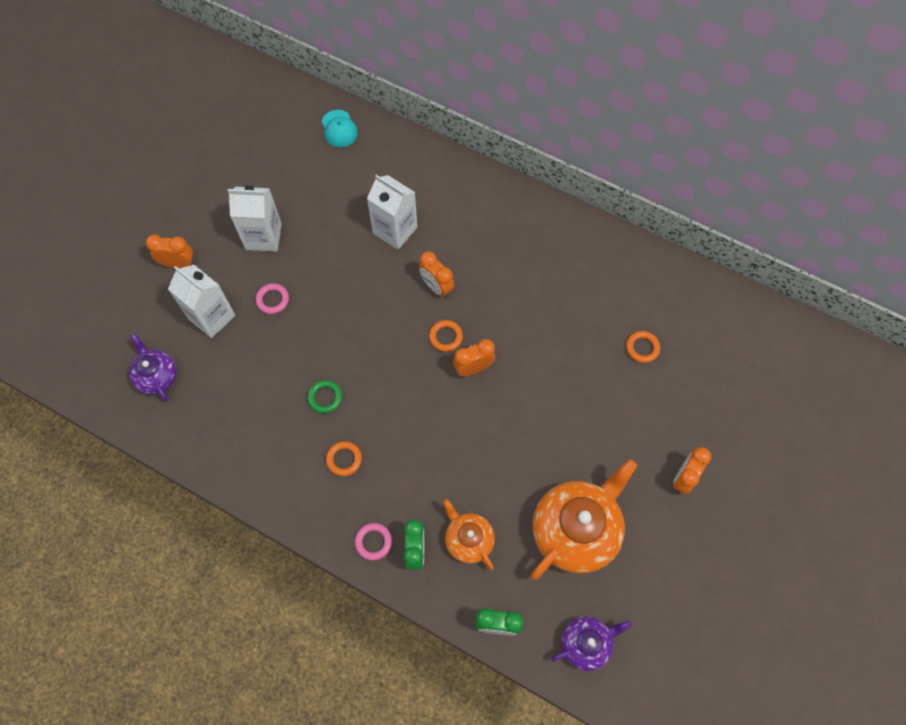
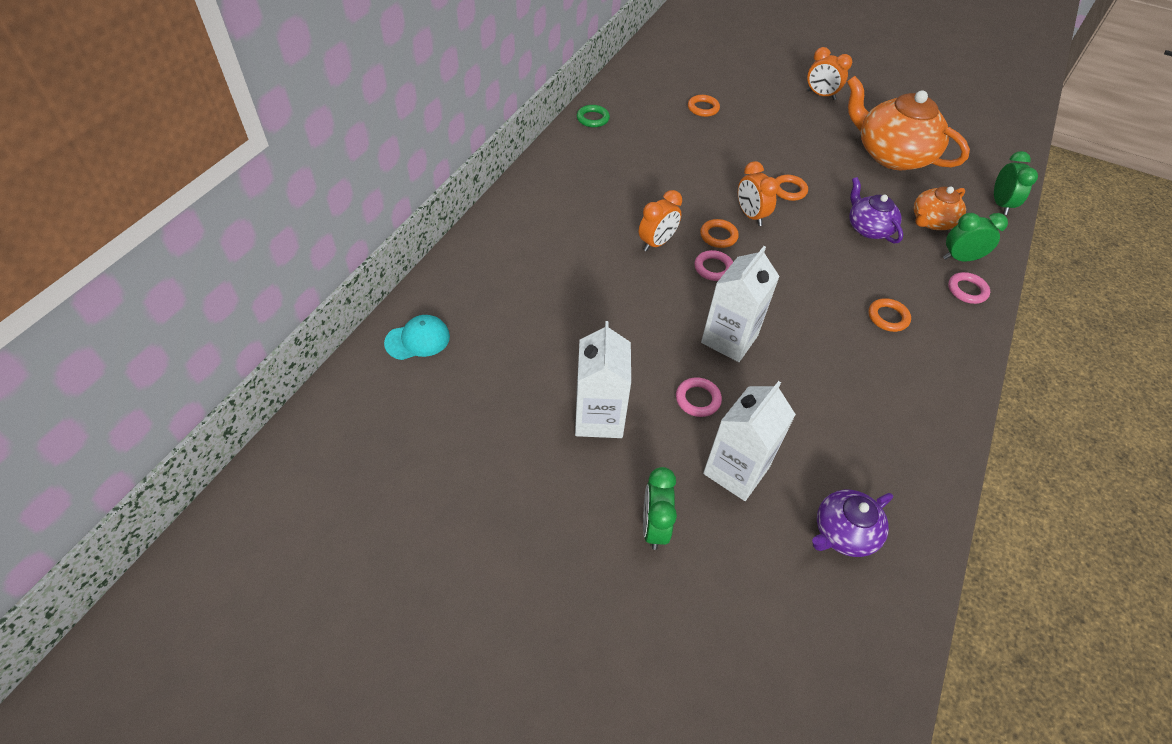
camera: 95 degrees left, 15 degrees down
(178, 264) = (654, 527): orange clock -> green clock
(325, 397) = (819, 337): green ring -> green ring (593, 119)
(395, 230) = (582, 279): white carton -> white carton (729, 339)
(406, 327) = (713, 268): none -> pink ring
(511, 409) = (789, 190): none -> orange ring
(586, 644) = (986, 154): purple teapot -> purple teapot (868, 228)

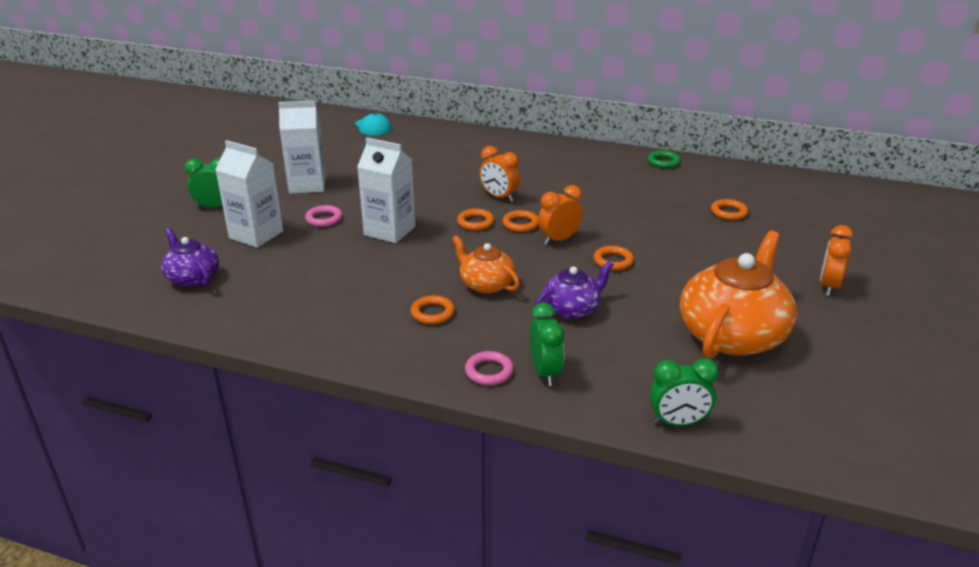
camera: 85 degrees right, 20 degrees down
(713, 268) = (475, 222): pink ring -> orange ring
(932, 221) = (607, 356): orange teapot -> orange teapot (486, 284)

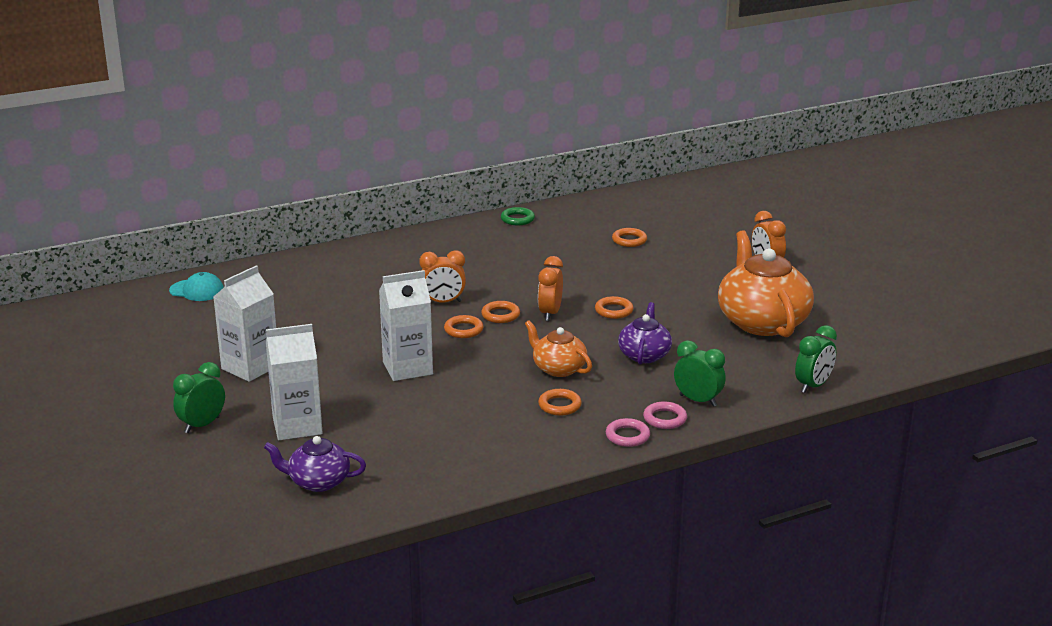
camera: 45 degrees left, 5 degrees down
(324, 219) = (330, 386): pink ring -> pink ring (627, 436)
(486, 284) = (558, 368): orange teapot -> orange teapot turned 45 degrees clockwise

